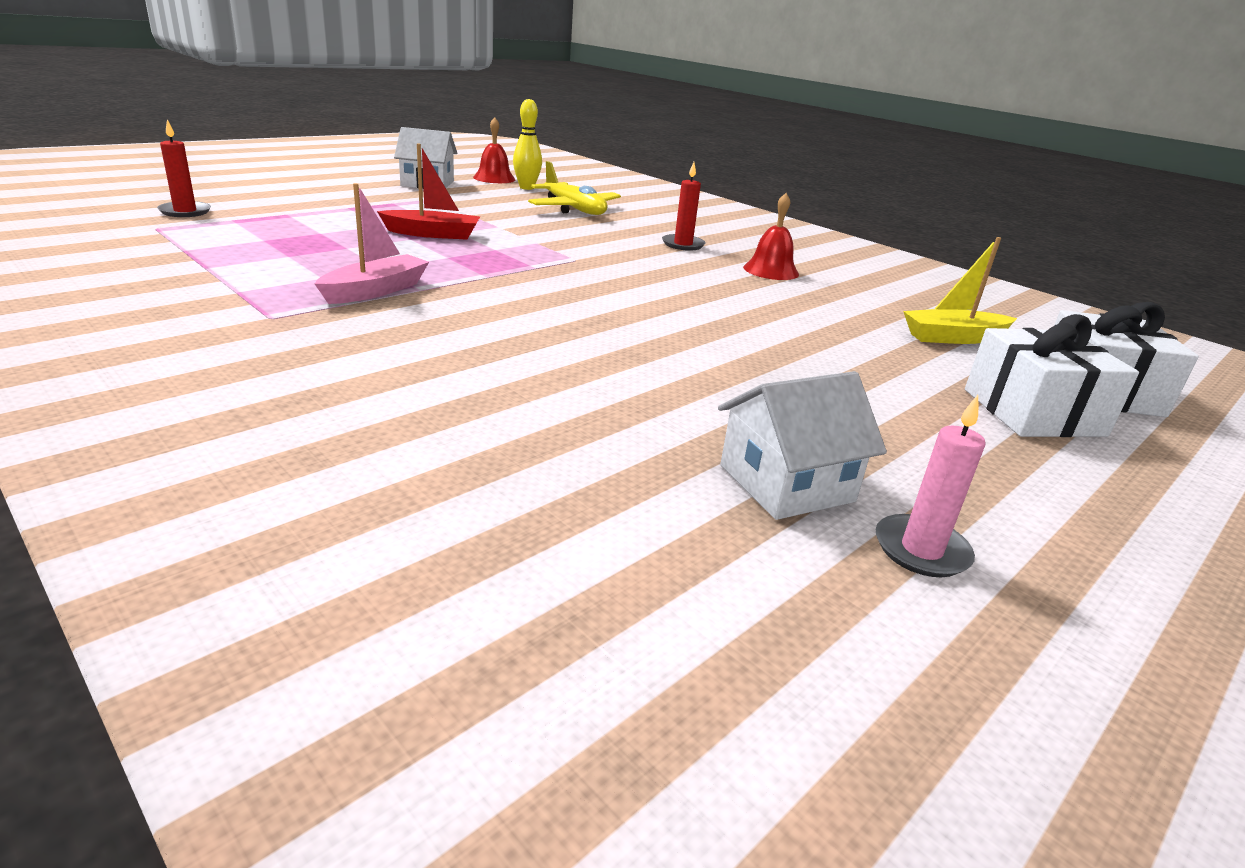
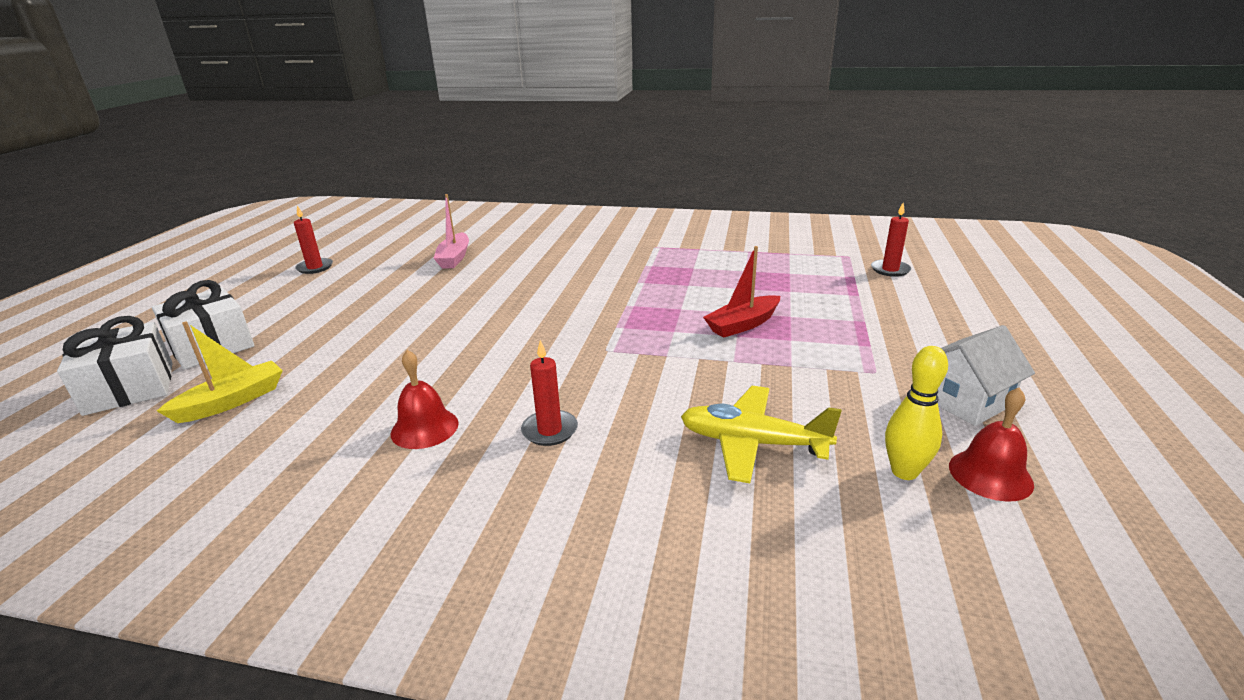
camera: 150 degrees right, 0 degrees up
(376, 290) = (653, 272): pink boat -> pink boat (454, 258)
(786, 483) = (369, 269): white house -> none
(921, 550) = (315, 267): pink candle -> red candle

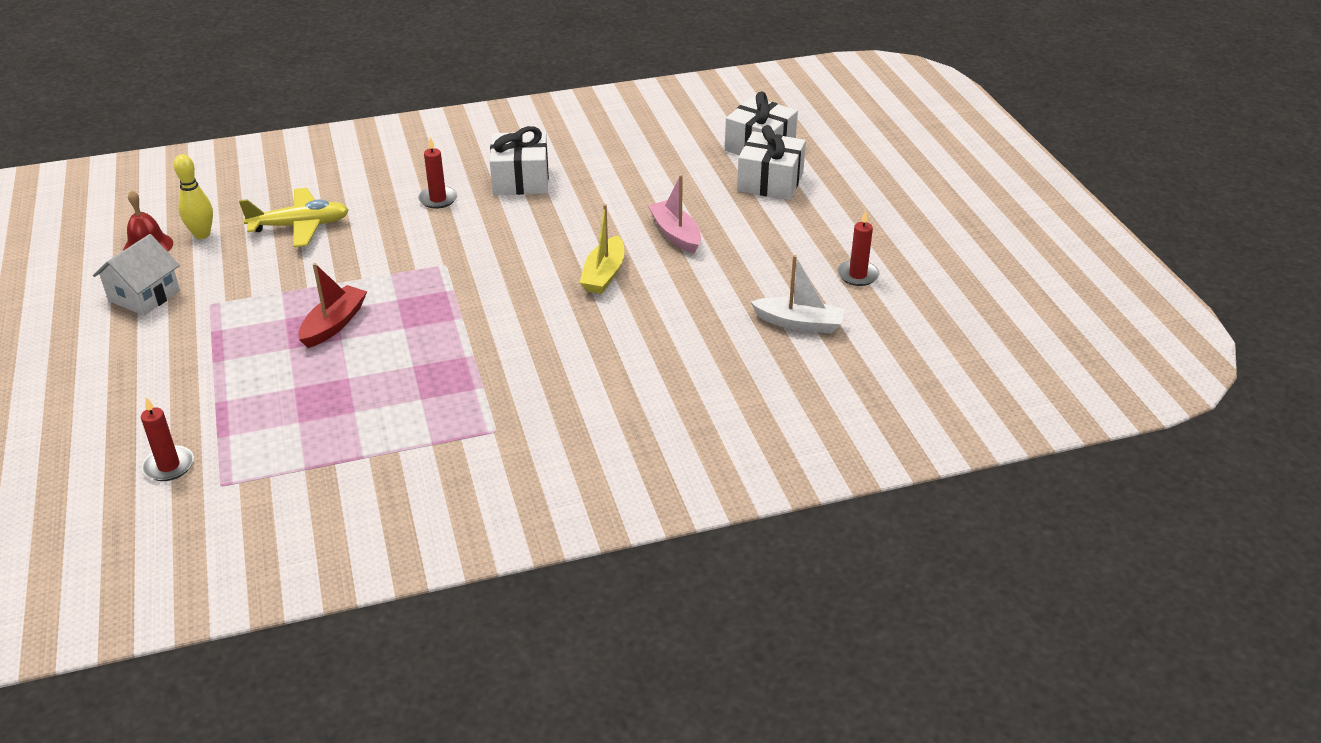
camera: 150 degrees right, 10 degrees up
(232, 401) = (673, 159): yellow boat -> yellow boat (604, 275)
(402, 254) = (799, 323): none -> white boat
(424, 428) = (521, 180): red bell -> white gift
(454, 258) = (727, 334): pink boat -> pink boat (675, 234)

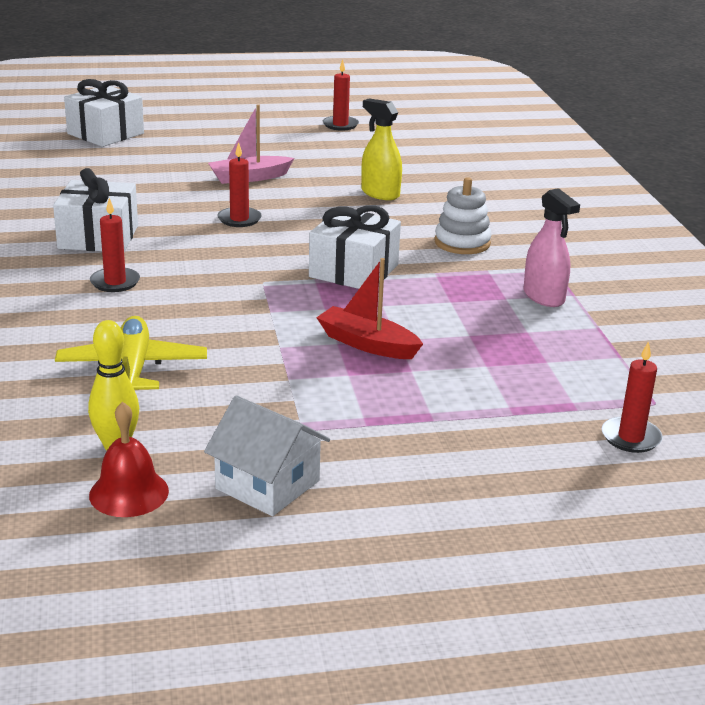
camera: 85 degrees left, 10 degrees down
(425, 423) = (544, 297): none -> pink spray bottle
(544, 370) = (462, 243): none -> white stacking toy
(573, 240) = (239, 219): none -> red candle
(604, 275) = (309, 210): yellow boat -> none
(659, 313) = (380, 193): none -> yellow spray bottle
(770, 182) = (174, 136): white gift -> white gift (353, 271)
(799, 323) = (404, 149): white boat -> none

